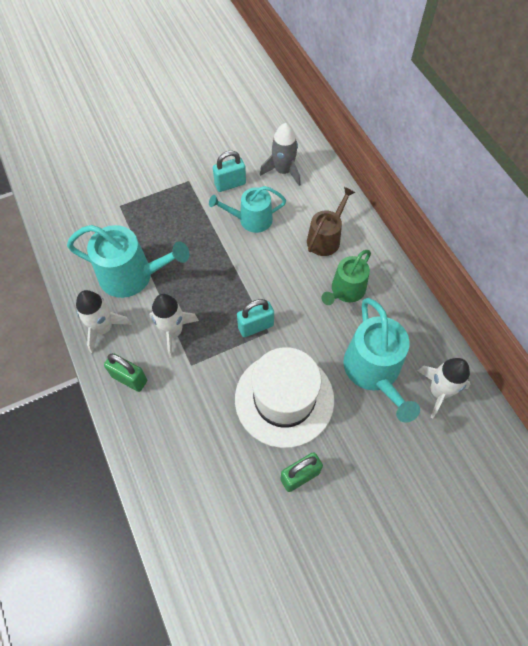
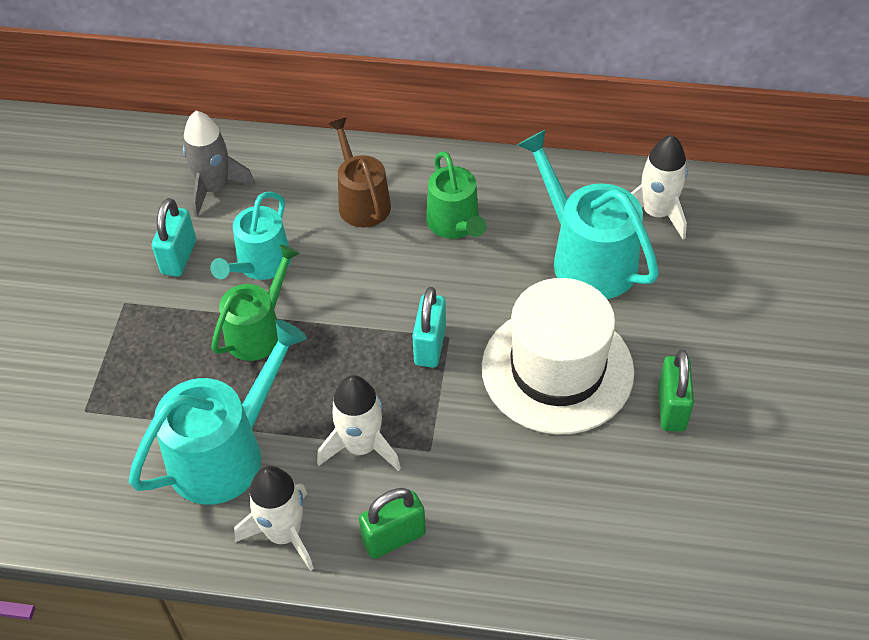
camera: 55 degrees left, 10 degrees down
(210, 244) = (258, 331): none -> green watering can
(374, 371) = (587, 258): turquoise watering can -> turquoise watering can turned 150 degrees counterclockwise

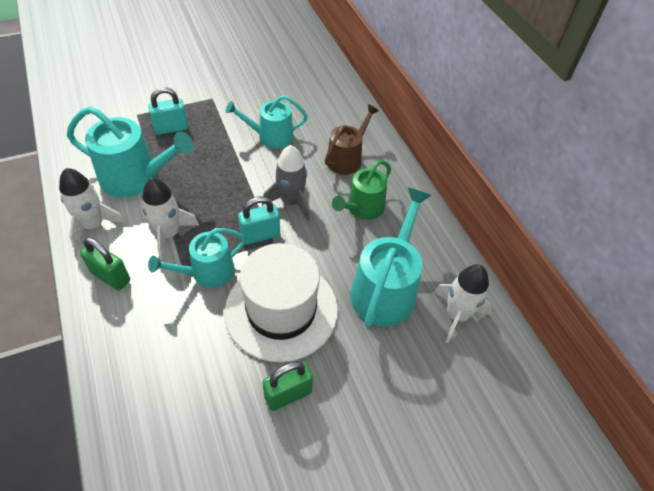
camera: 55 degrees right, 0 degrees up
(179, 257) = (254, 104): turquoise padlock -> turquoise padlock (171, 128)
(215, 188) = (310, 97): grey rocket -> grey rocket (291, 202)
(258, 331) = (224, 155): green watering can -> none
(454, 425) = (207, 272): none -> turquoise watering can

